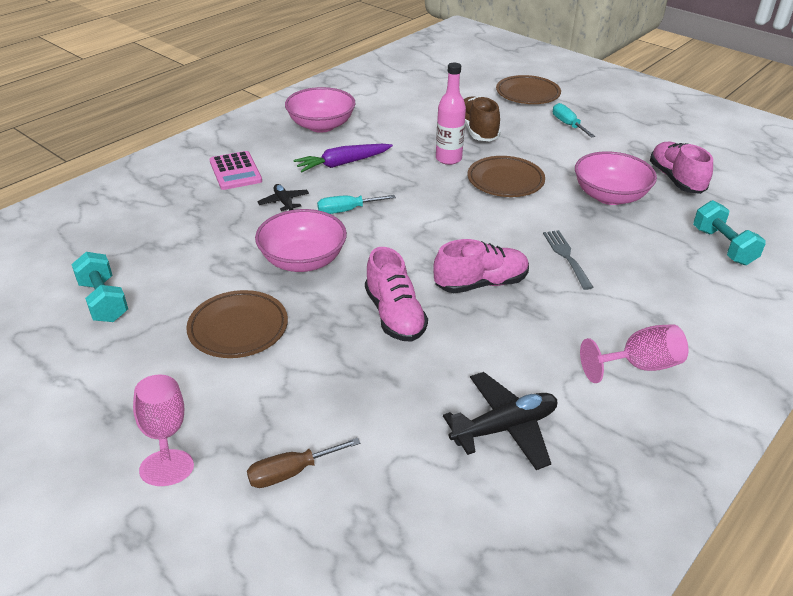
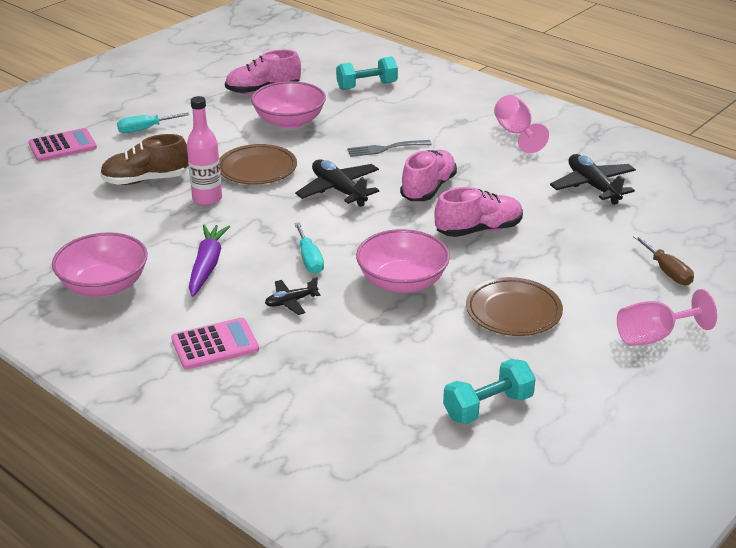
camera: 90 degrees left, 5 degrees down
(342, 163) = (207, 266): purple carrot -> purple carrot turned 150 degrees counterclockwise
(471, 226) = (339, 190): none -> black plane
(481, 283) = (428, 189): pink shoe -> pink shoe turned 45 degrees clockwise
(527, 94) = (62, 146): brown plate -> pink calculator

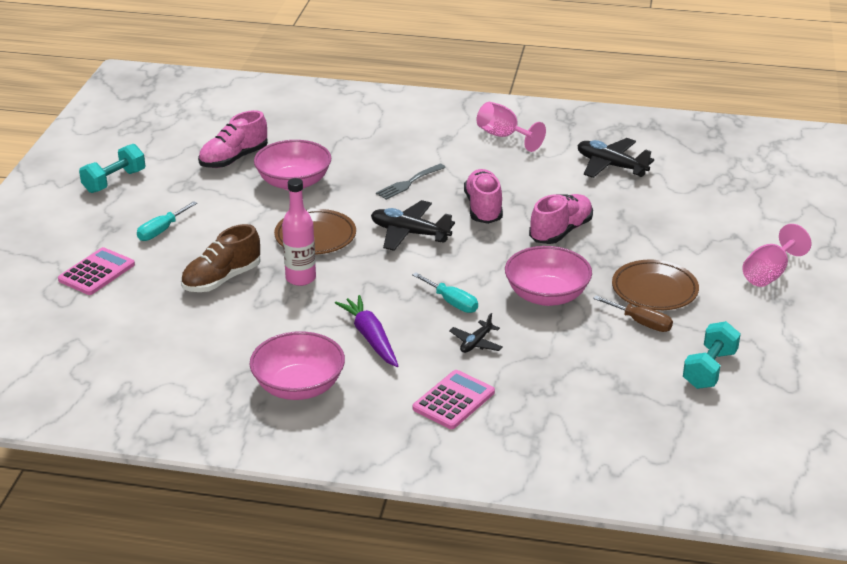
camera: 30 degrees left, 0 degrees up
(367, 86) = (327, 127): turquoise dumbbell -> turquoise dumbbell (114, 181)
(667, 271) = (731, 220): brown screwdriver -> brown screwdriver (641, 323)

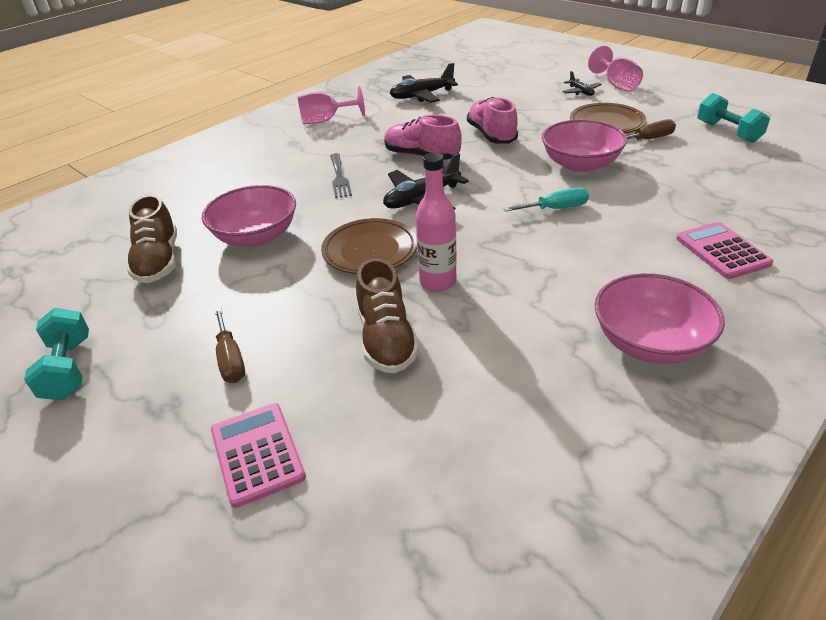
camera: 55 degrees left, 5 degrees up
(161, 231) = (230, 359): turquoise screwdriver -> brown screwdriver
(234, 159) = (158, 261): pink shoe -> brown shoe
(370, 337) = (583, 268): purple carrot -> none
(476, 343) = (631, 214): black plane -> black plane (581, 92)

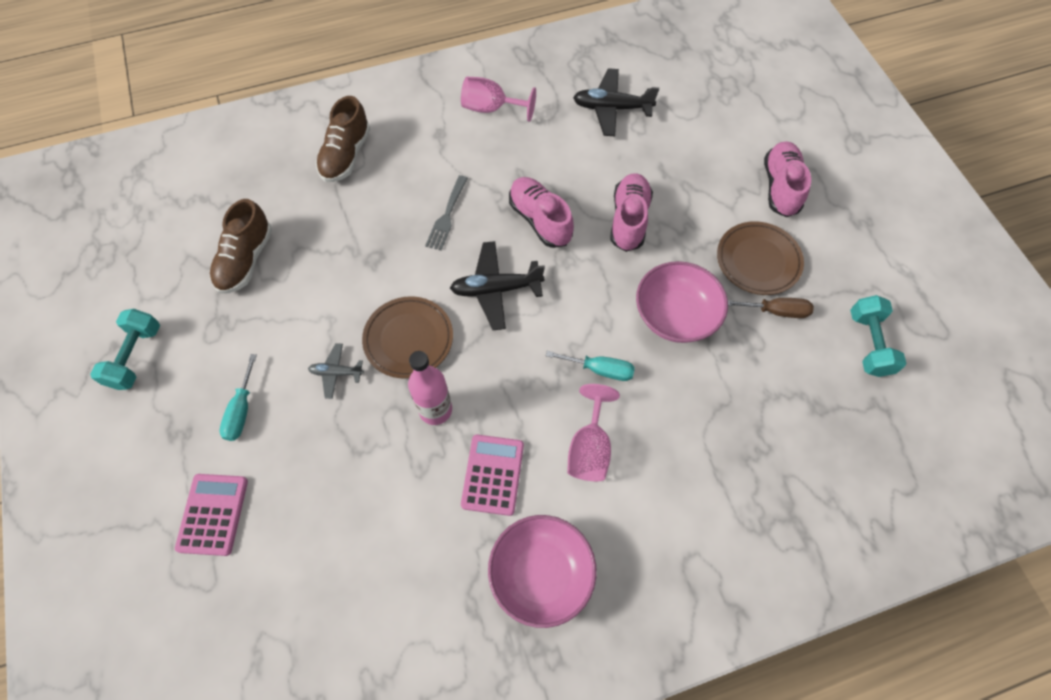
camera: 25 degrees right, 25 degrees up
(230, 359) = (241, 410): brown screwdriver -> turquoise screwdriver
(256, 237) = (333, 268): pink bowl -> none
(316, 296) = (336, 373): none -> grey plane
(386, 339) = (356, 453): brown shoe -> brown shoe (346, 155)
(581, 92) = (780, 187): black plane -> pink shoe
(616, 84) = (831, 193): pink goblet -> pink goblet (589, 448)
(722, 251) = (694, 509): pink calculator -> pink calculator (492, 474)

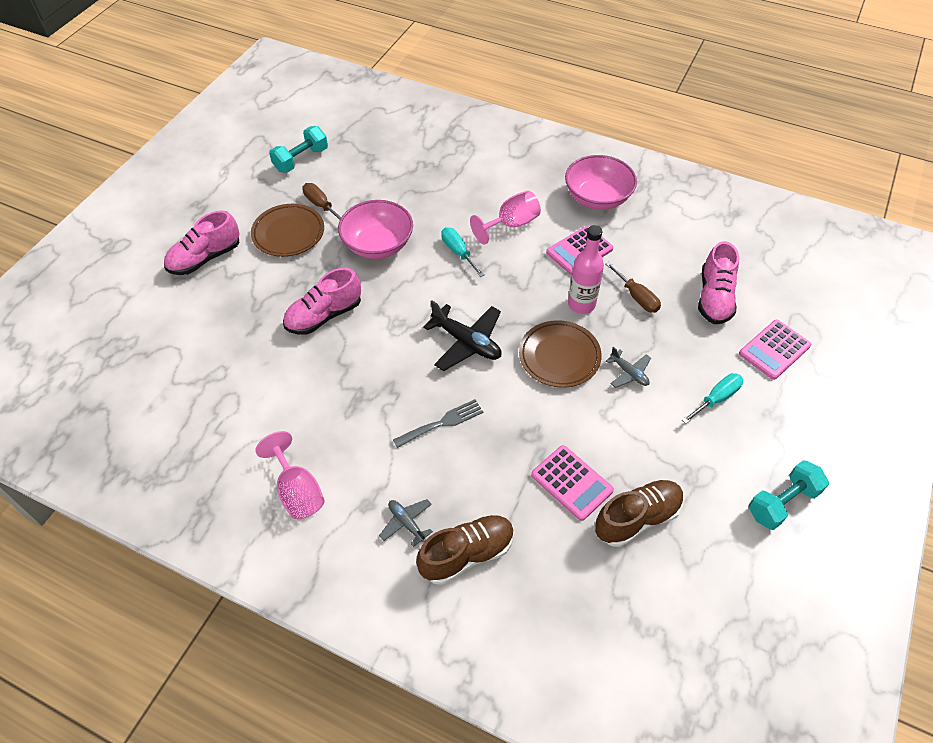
camera: 135 degrees left, 10 degrees down
(313, 248) = (571, 483): none -> pink calculator
(390, 464) = (636, 297): none -> brown screwdriver
(402, 143) = (406, 523): none -> grey plane
(540, 220) = (380, 364): pink shoe -> pink shoe (714, 298)
(612, 108) = (213, 405): black plane -> none

